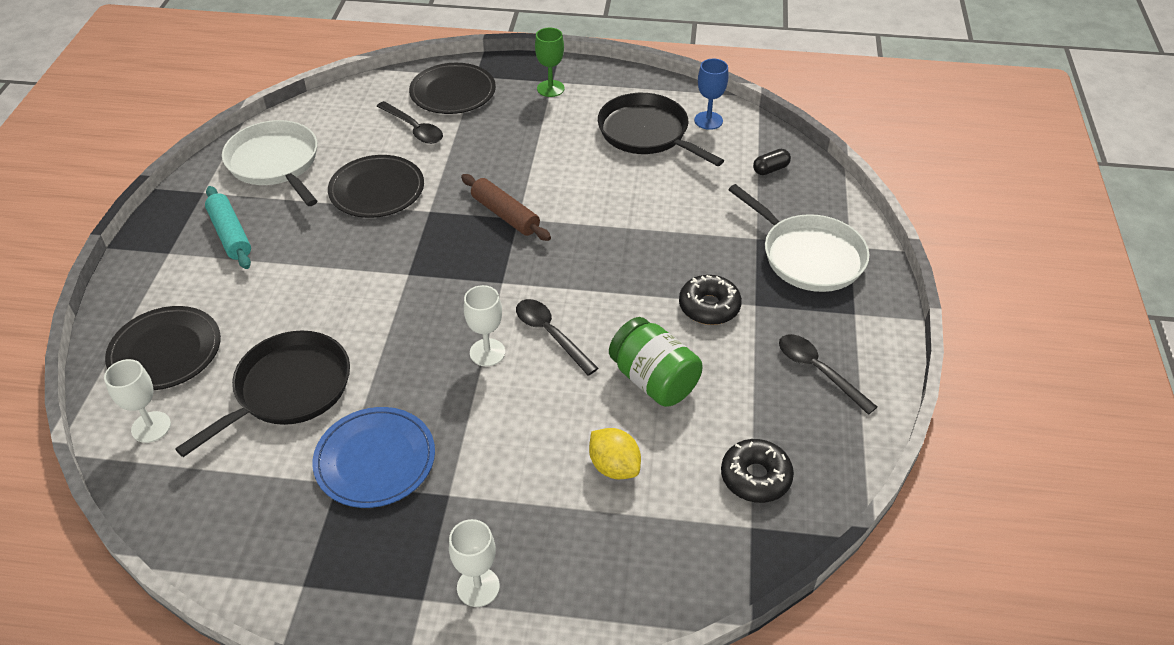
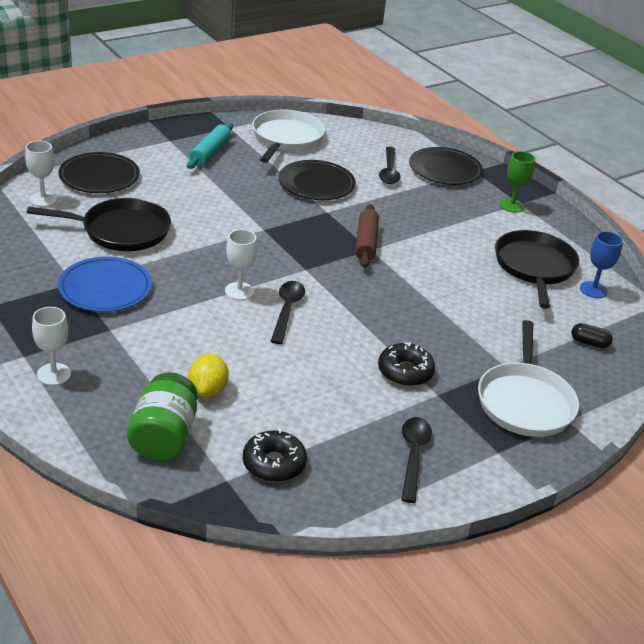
camera: 45 degrees right, 10 degrees down
(653, 380) = (303, 375): green jar -> green jar (164, 437)

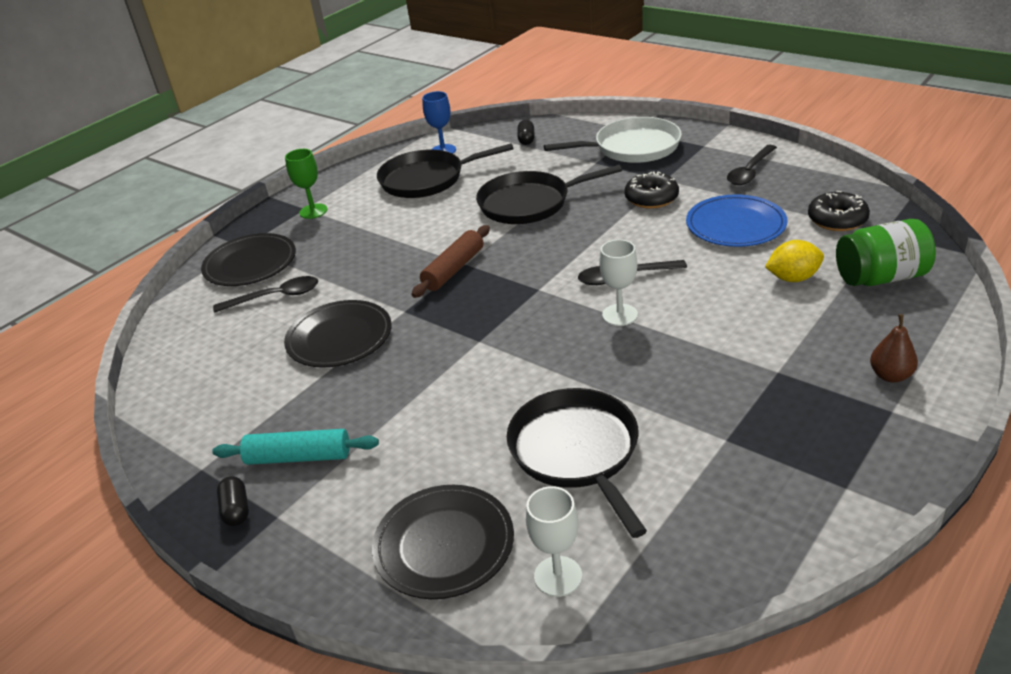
camera: 100 degrees left, 0 degrees up
(54, 374) = (890, 375): white goblet -> brown pear
(105, 288) = (710, 408): blue plate -> blue plate (735, 225)
(187, 131) = (236, 510): none -> black capsule
(286, 138) = (217, 401): white pan -> none
(366, 242) = (454, 269): brown rolling pin -> brown rolling pin turned 45 degrees counterclockwise
(413, 456) = (750, 171): black spoon -> black spoon turned 45 degrees counterclockwise
(447, 304) = (529, 203): none -> black pan

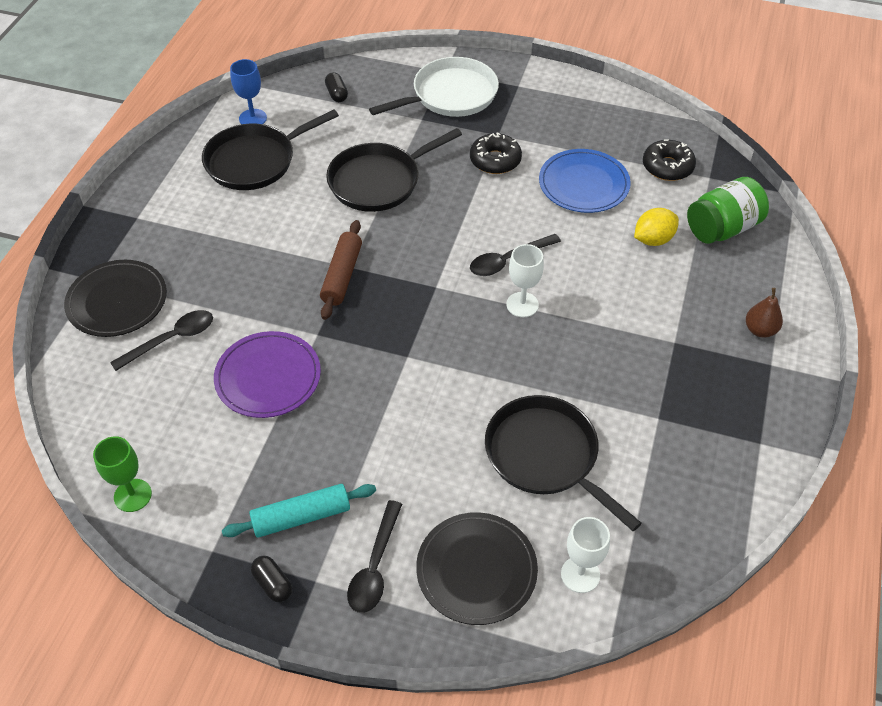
camera: 25 degrees left, 15 degrees up
(313, 211) = (149, 220): green goblet -> green goblet (132, 495)
(339, 337) = (268, 377): black plate -> purple plate
(750, 171) = (573, 116): black spoon -> black spoon (375, 566)

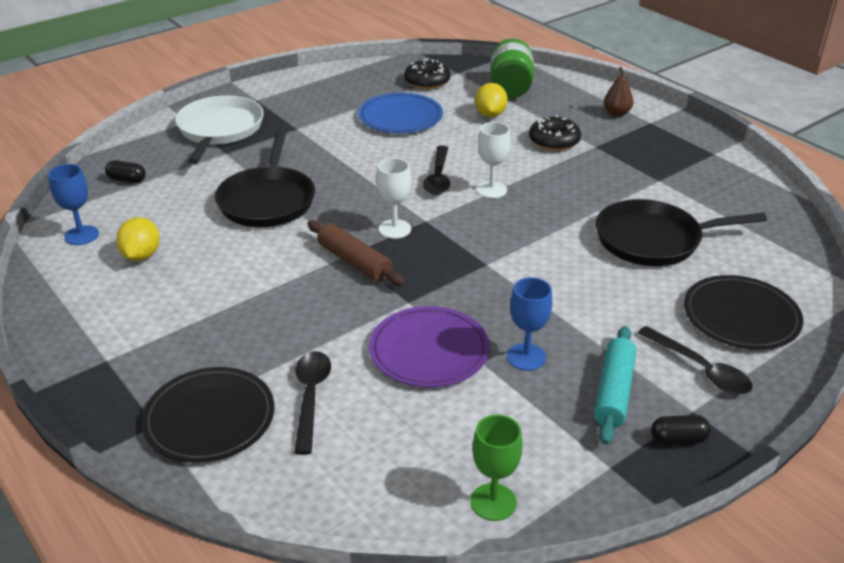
camera: 55 degrees left, 15 degrees down
(255, 161) = (141, 255): black pan -> yellow lemon
(304, 440) = (526, 357): none -> blue goblet
(495, 160) = (323, 140): black donut -> black donut (554, 141)
(580, 574) = (777, 269): white goblet -> white goblet (394, 229)

